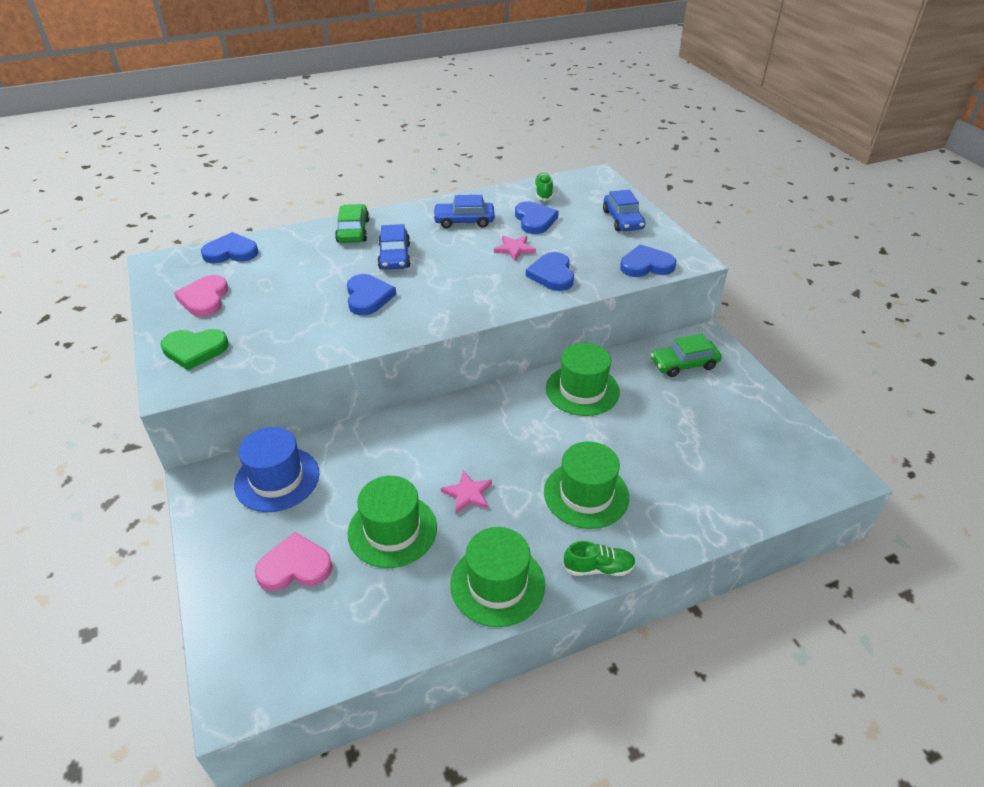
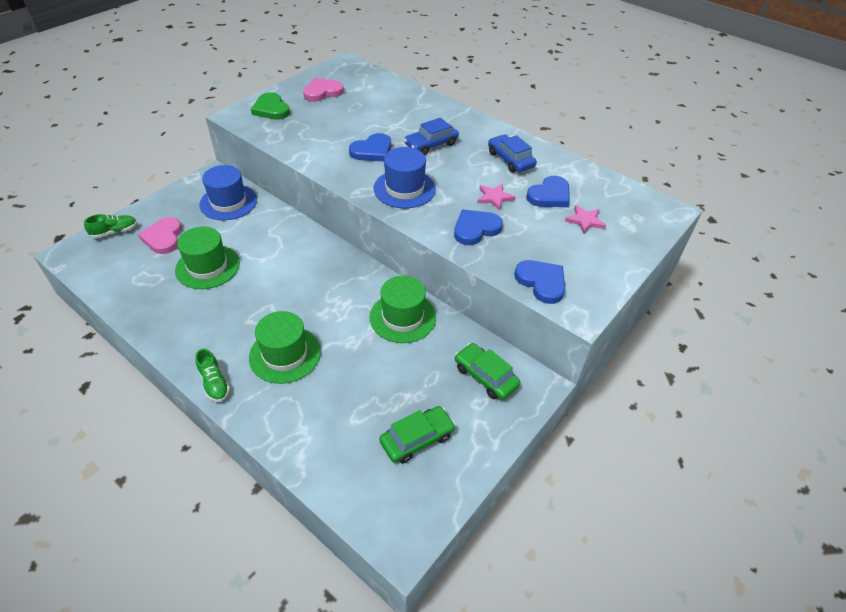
camera: 60 degrees right, 5 degrees up
(231, 252) = (378, 81): blue heart -> none
(295, 566) = (163, 238): pink heart -> pink heart turned 150 degrees counterclockwise
(353, 231) = (446, 116): green car -> green car (417, 439)
(456, 296) = (404, 189): none -> blue hat
(468, 494) = (255, 290): pink star -> pink star (585, 221)
(497, 584) = (181, 332): green hat -> none
(543, 193) = (599, 187): green shoe -> green shoe (115, 232)
(622, 220) = (605, 247): blue car -> none

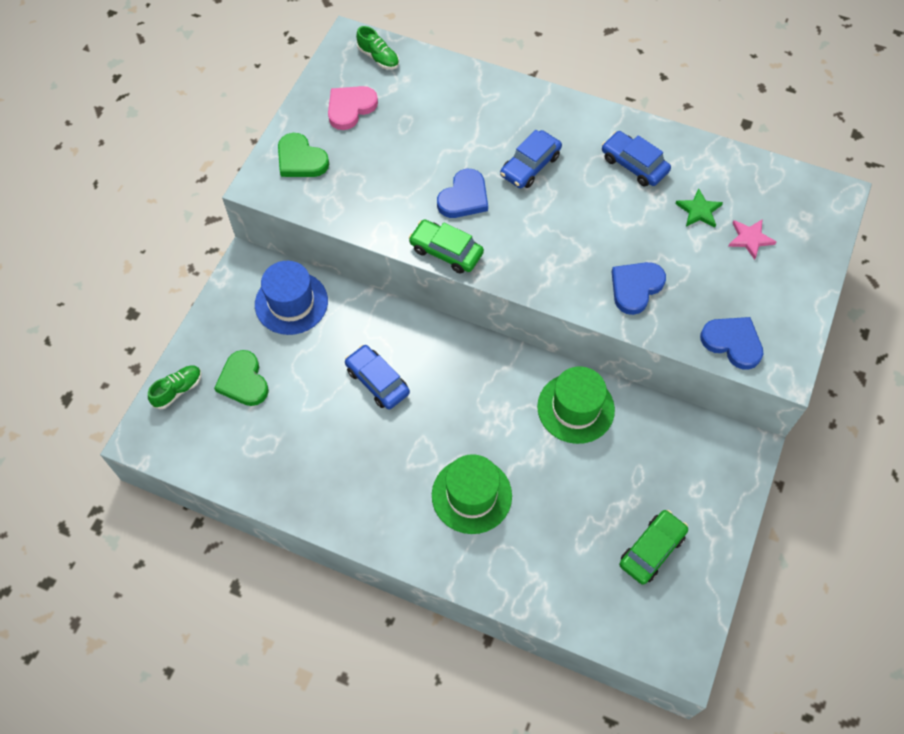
camera: 15 degrees left, 15 degrees up
(163, 238) = (243, 381): pink heart -> green heart
(207, 266) = (321, 407): green hat -> none
(214, 383) = (415, 553): green shoe -> green shoe (378, 58)
(259, 261) = (377, 381): none -> blue car
(404, 189) = (530, 249): blue hat -> none
(485, 376) = (692, 456): green car -> green car (446, 251)
(494, 198) = (638, 233): pink star -> none
(549, 195) = (699, 210): blue heart -> green star

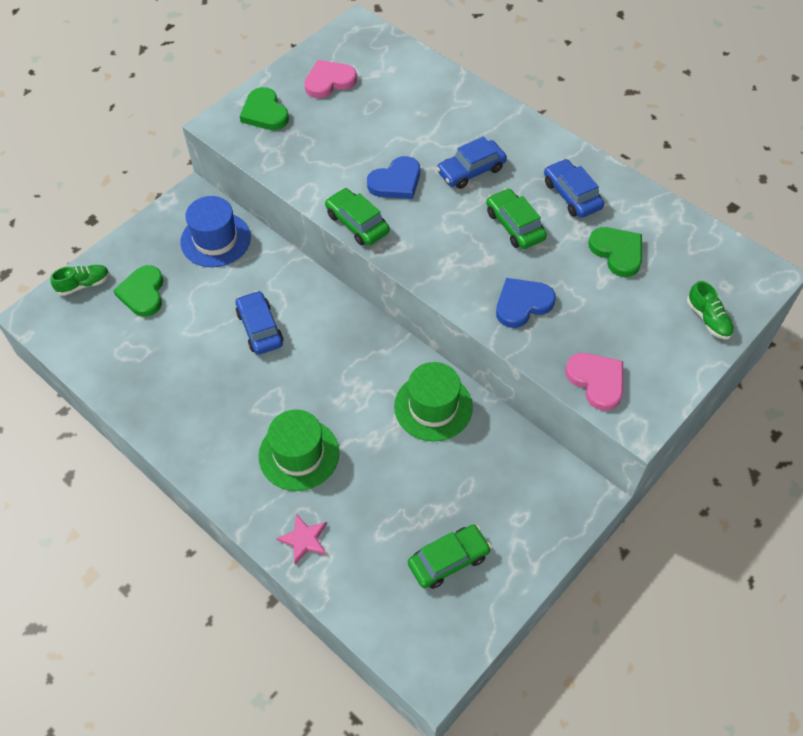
camera: 20 degrees right, 5 degrees down
(378, 58) = (374, 46): green shoe -> green shoe (708, 319)
(595, 210) = (515, 225): none -> green car
(699, 210) = (617, 252): green star -> green heart
(732, 343) = (596, 381): blue heart -> pink heart
(750, 239) = (658, 291): pink star -> pink star (304, 539)

